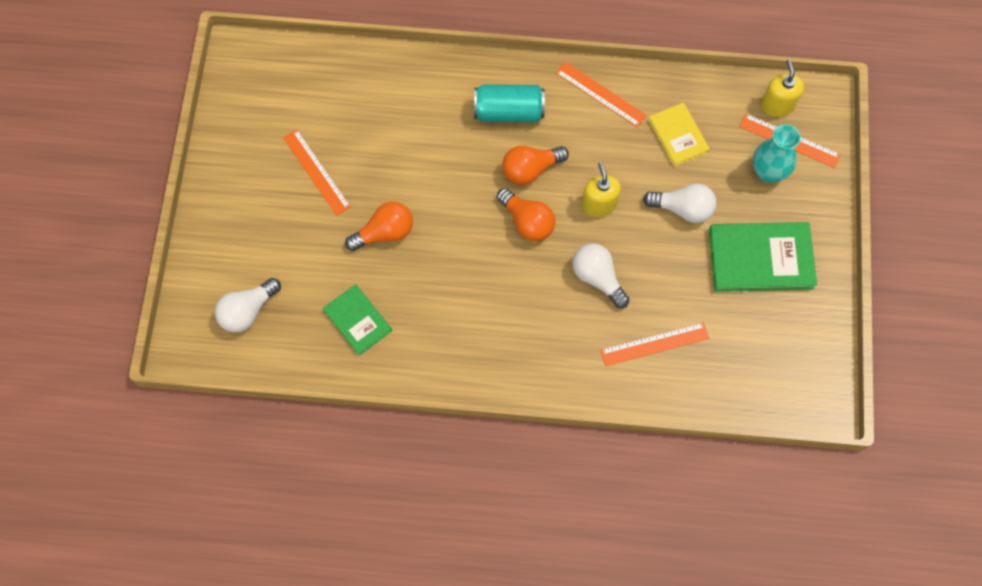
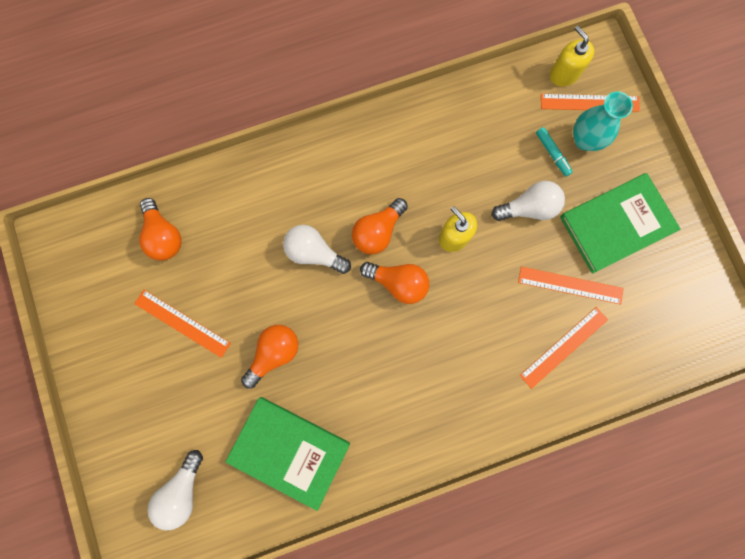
camera: 25 degrees left, 10 degrees up
(336, 92) = (163, 236): none -> orange light bulb
(357, 320) = (289, 451): green book -> green book, size x1.66
(509, 112) = (332, 185): turquoise can -> none
(597, 278) = (485, 308): white light bulb -> white light bulb (314, 253)
(600, 94) = (406, 131): orange ruler -> orange ruler (570, 285)
(678, 136) = (492, 140): yellow book -> none
(730, 171) = (552, 153): none -> turquoise marker

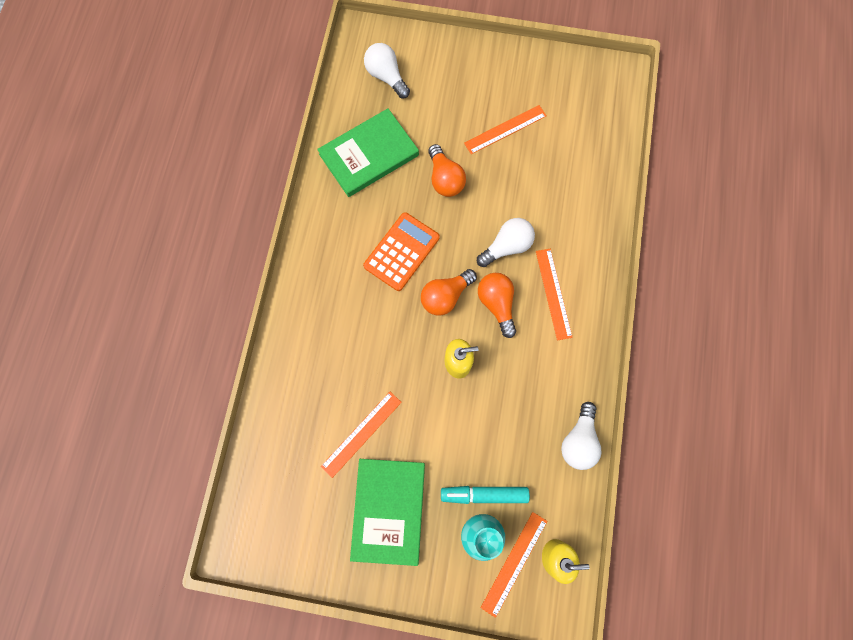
camera: 120 degrees right, 5 degrees down
(163, 236) = (581, 147): orange light bulb -> none
(377, 351) = (402, 252): none -> orange calculator
(528, 208) = (447, 440): white light bulb -> white light bulb (578, 440)
(552, 153) = (484, 494): turquoise marker -> turquoise marker, size x1.55
(563, 347) = (317, 395): orange ruler -> orange ruler (553, 293)

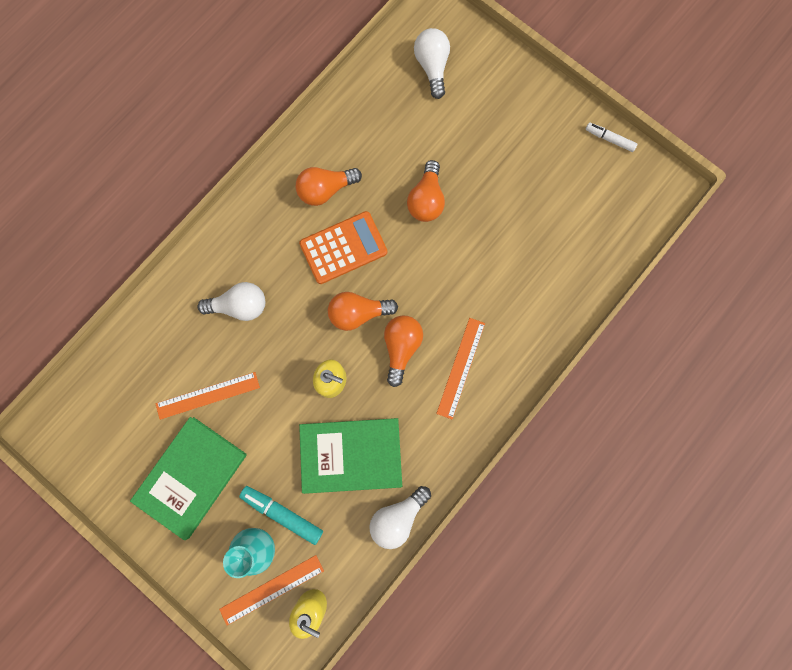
camera: 30 degrees right, 5 degrees up
(359, 214) = (325, 190): none -> orange light bulb
(369, 155) = (369, 137): green book -> green book (351, 455)
(505, 129) = (515, 182): orange ruler -> none
(506, 247) = (444, 298): white light bulb -> white light bulb (240, 306)
(556, 61) = (609, 139): none -> white marker

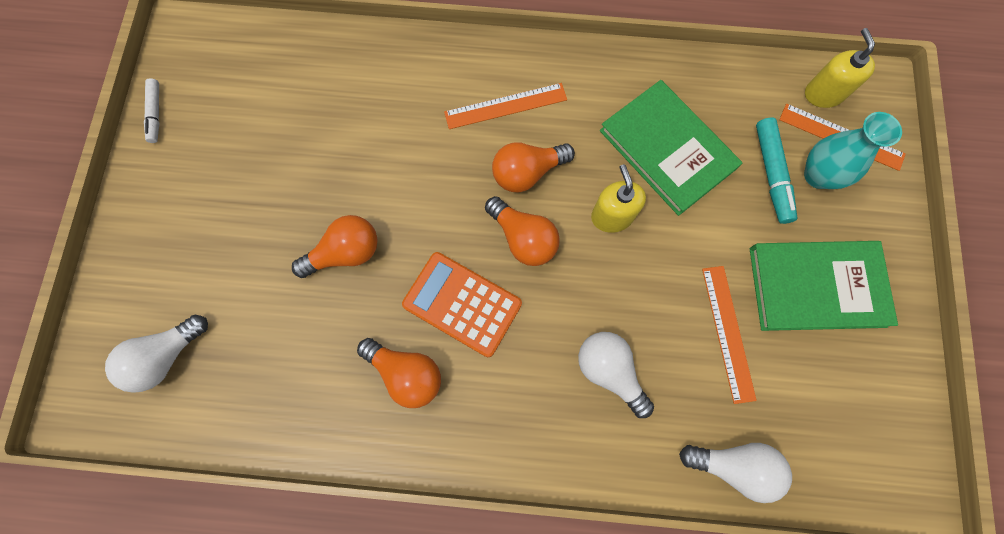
camera: 125 degrees left, 5 degrees down
(207, 395) = (727, 332): orange ruler -> orange ruler turned 45 degrees clockwise
(398, 517) = (686, 73): white light bulb -> white light bulb (733, 465)

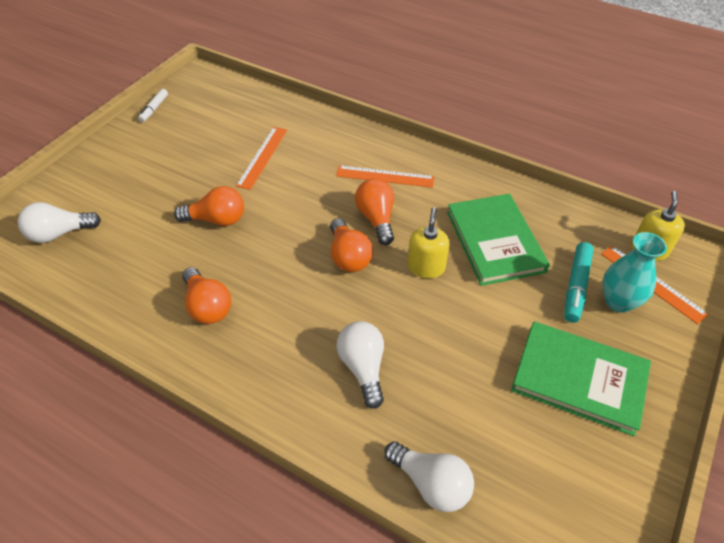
camera: 25 degrees right, 25 degrees down
(462, 304) = (277, 279): orange calculator -> none
(527, 172) = (376, 219): orange light bulb -> orange light bulb turned 75 degrees clockwise
(727, 332) = (480, 381): orange ruler -> orange ruler (262, 157)

